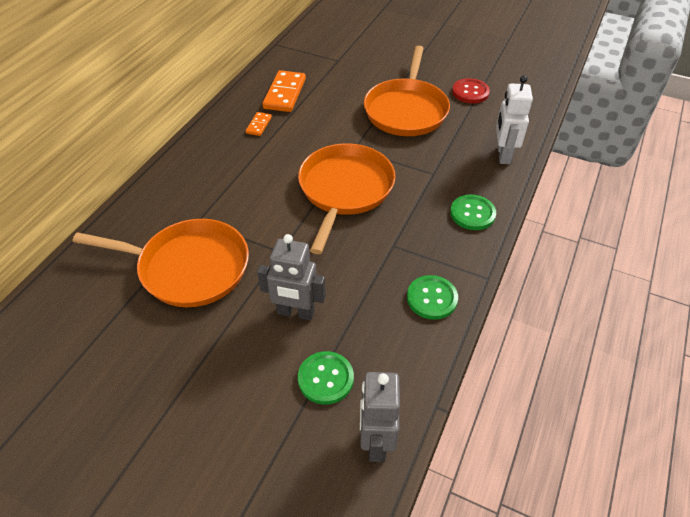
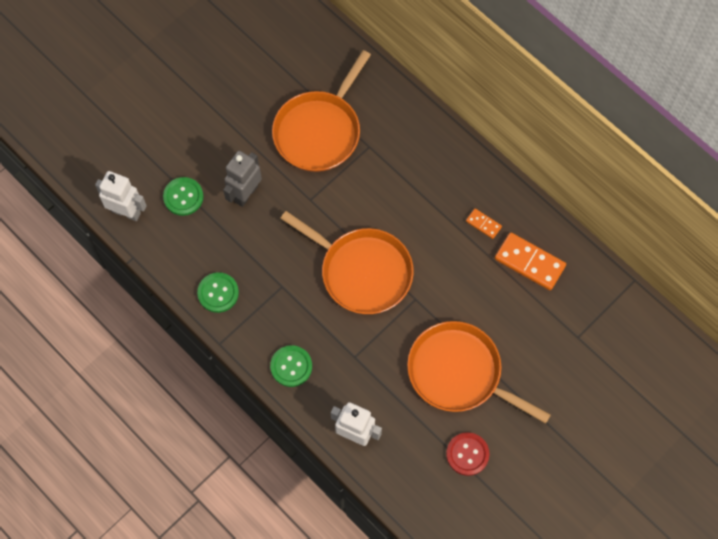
camera: 110 degrees right, 20 degrees up
(376, 442) = (126, 212): grey robot -> white robot

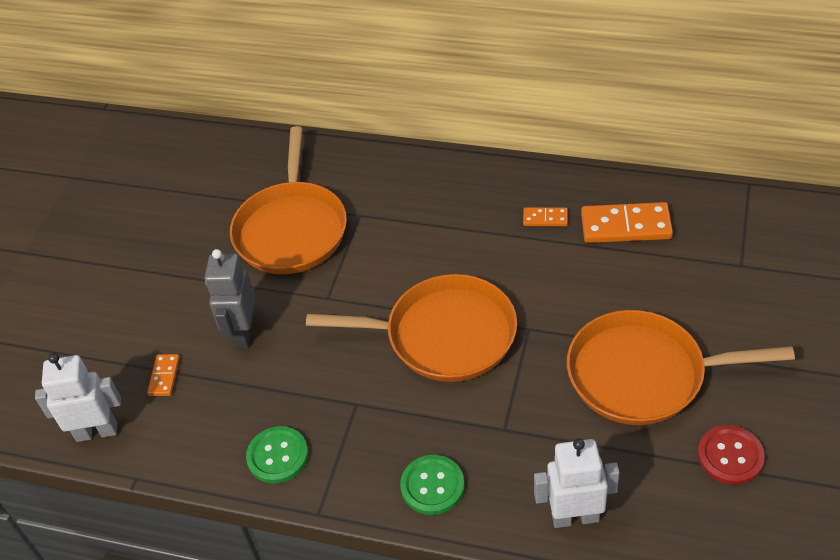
camera: 25 degrees left, 20 degrees down
(183, 197) = (164, 376): green button -> orange domino

